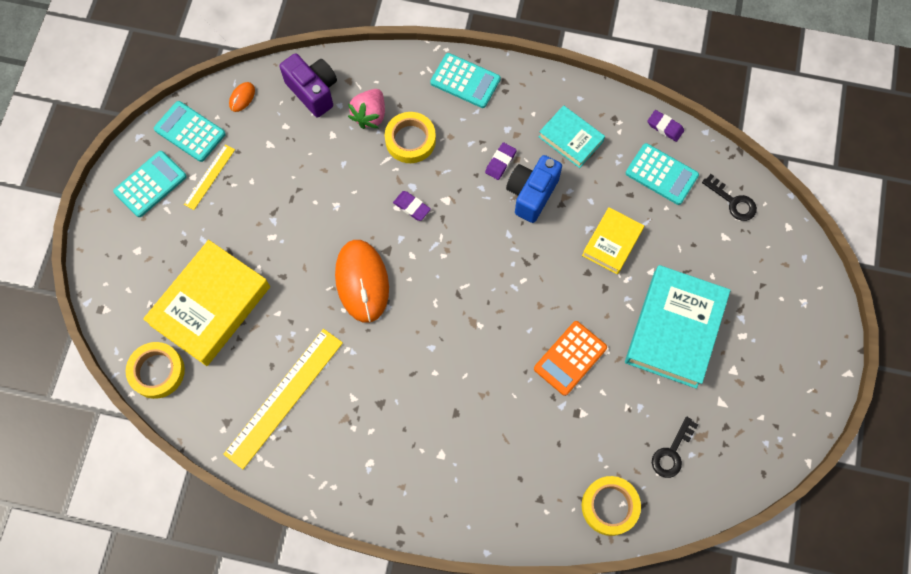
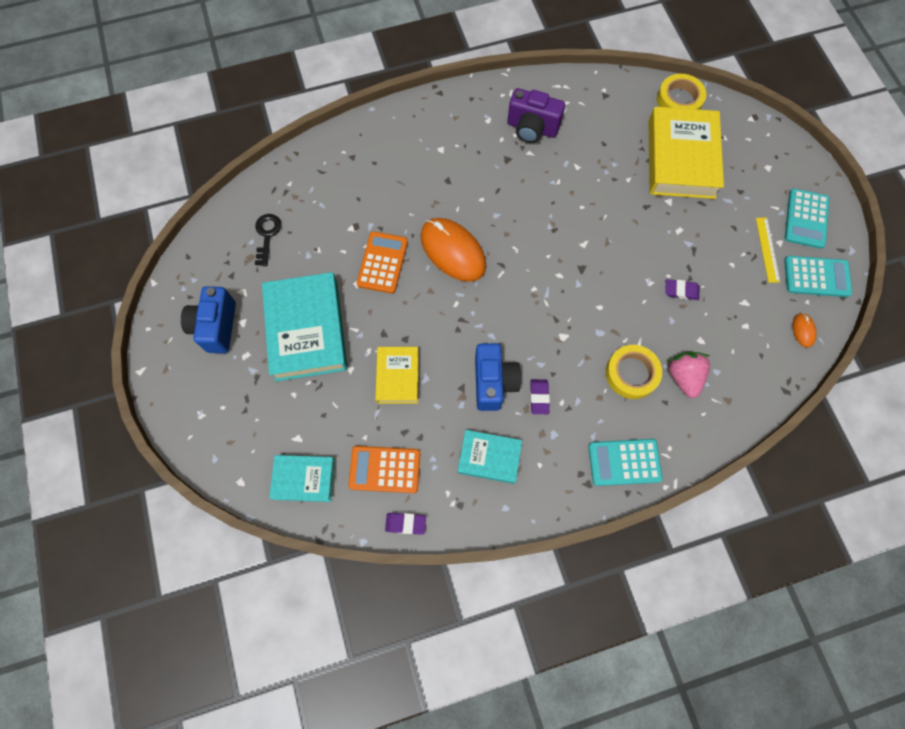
camera: 150 degrees right, 0 degrees up
(284, 397) = (578, 128): yellow ruler -> none
(313, 91) = (749, 371): purple camera -> purple camera (532, 128)
(362, 281) = (583, 234): orange mouse -> orange mouse (453, 251)
(411, 207) = (587, 314): purple eraser -> purple eraser (681, 291)
(610, 506) = (298, 177): yellow tape -> none
(661, 174) = (385, 469): turquoise calculator -> orange calculator
(733, 201) = (304, 479): black key -> turquoise book
(760, 379) = (216, 327): none -> blue camera

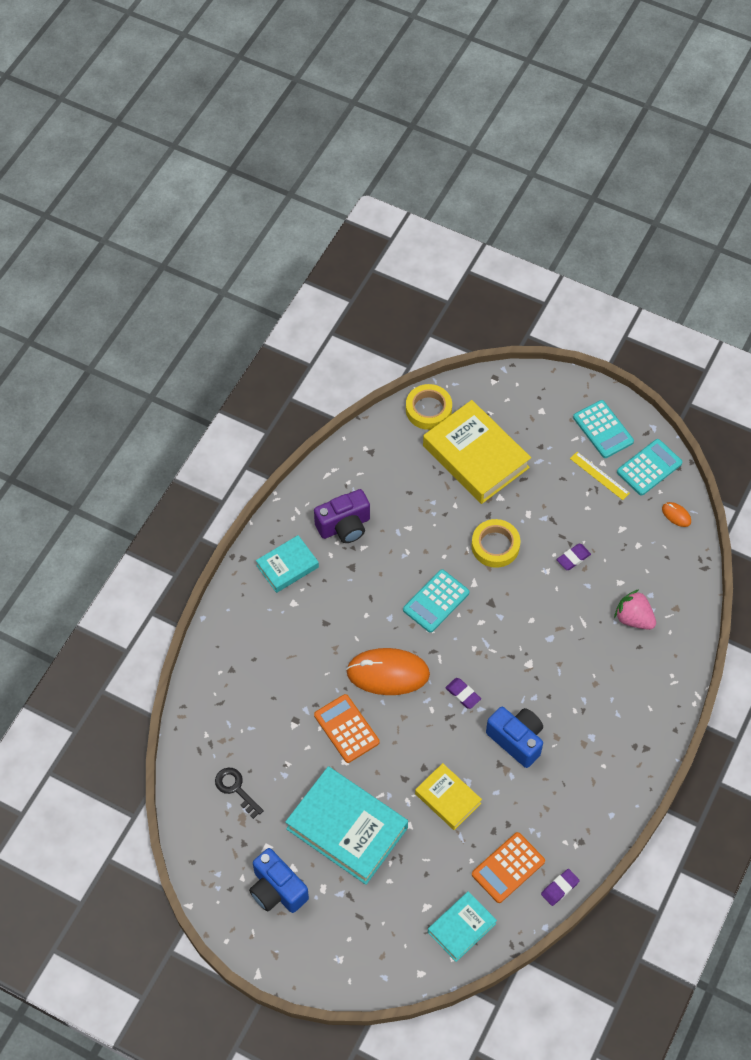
camera: 45 degrees left, 10 degrees down
(489, 457) = (567, 793): turquoise book -> turquoise book (287, 566)
(539, 397) = (556, 721): purple eraser -> purple eraser (463, 694)
(624, 462) = (653, 712): turquoise calculator -> turquoise calculator (436, 601)
(631, 373) = (599, 647): yellow tape -> yellow tape (495, 546)

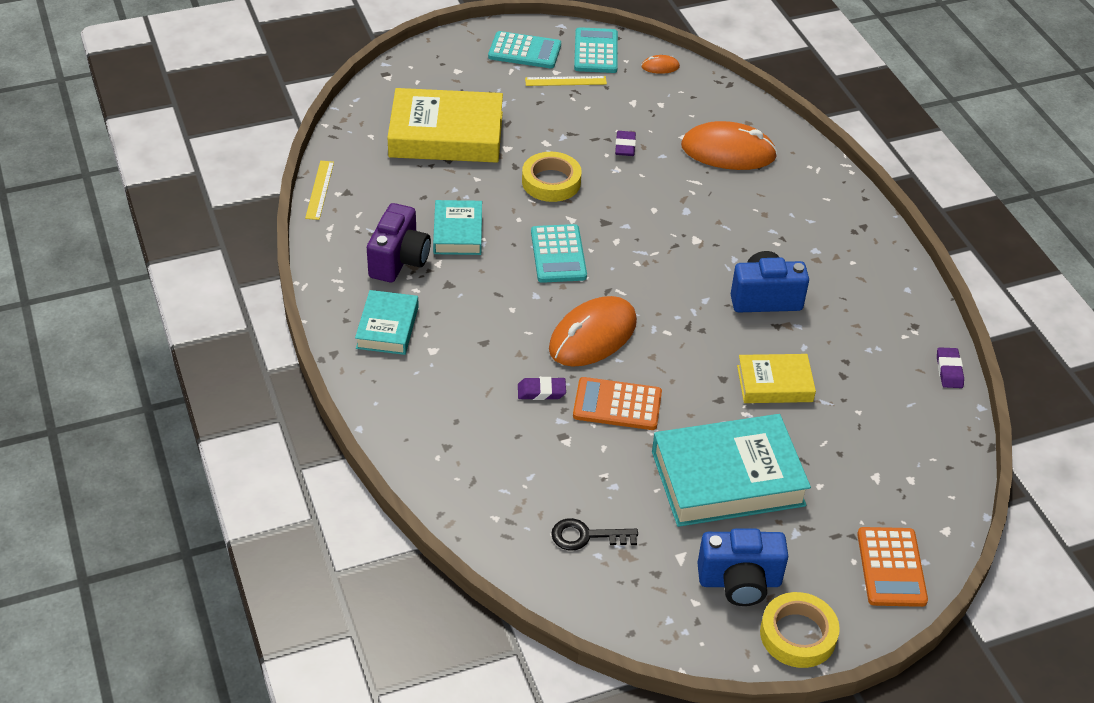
camera: 50 degrees left, 15 degrees down
(358, 437) = (319, 190): none -> yellow ruler
(428, 410) = (358, 130): yellow tape -> yellow tape (798, 634)
(461, 928) = (924, 466): turquoise book -> turquoise book (458, 232)
(463, 694) = (676, 301): purple eraser -> purple eraser (541, 391)
(508, 868) = (892, 391): orange calculator -> orange calculator (891, 567)
(633, 618) = (728, 151): pink strawberry -> orange mouse

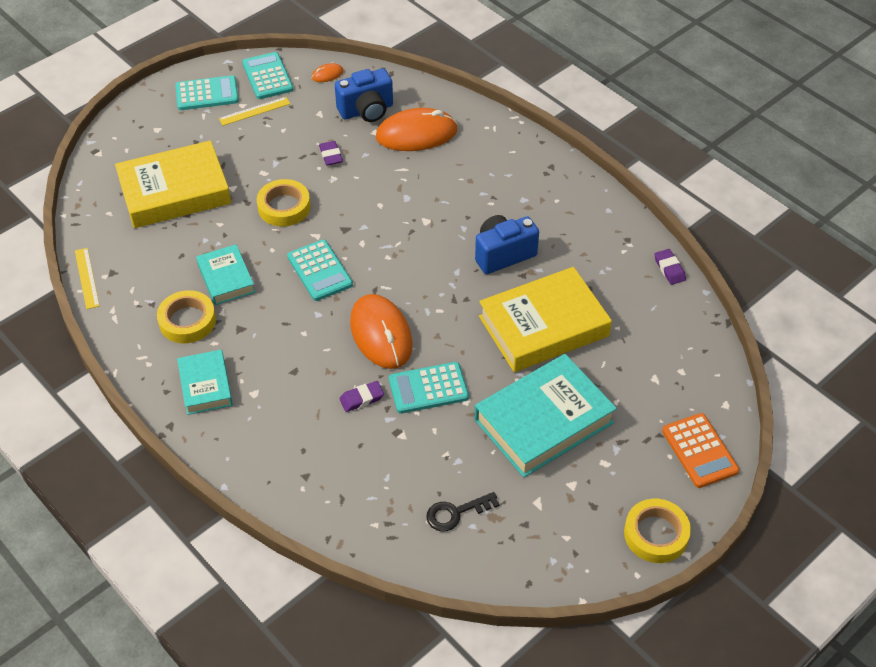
camera: 20 degrees left, 5 degrees up
(399, 260) = (187, 321): purple camera -> yellow tape
(592, 335) = (381, 334): orange mouse -> orange mouse turned 45 degrees counterclockwise
(617, 405) = (428, 388): orange calculator -> turquoise calculator
(739, 582) = (592, 507): blue camera -> blue camera (366, 111)
(774, 383) = (543, 326): yellow book -> yellow book, size x1.80

